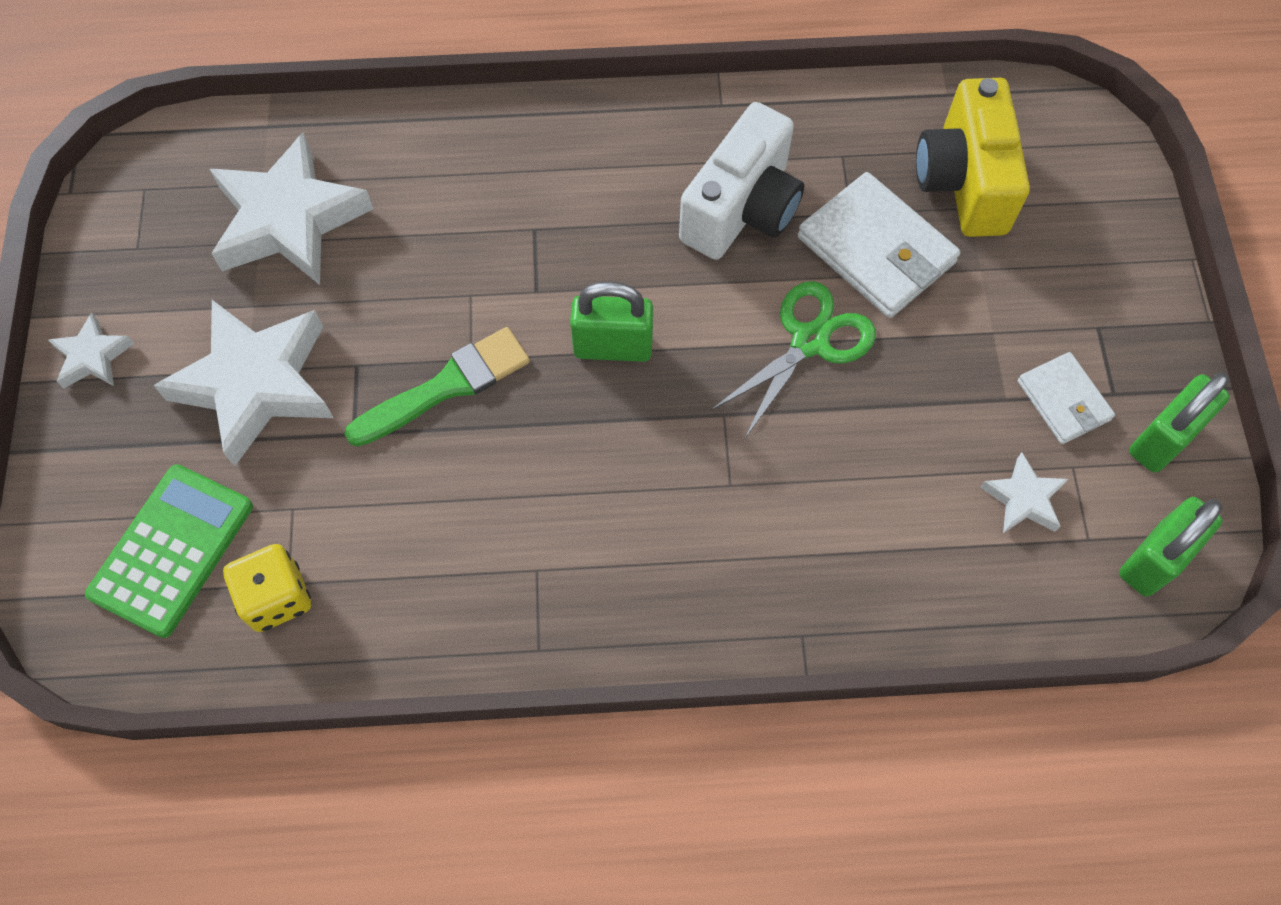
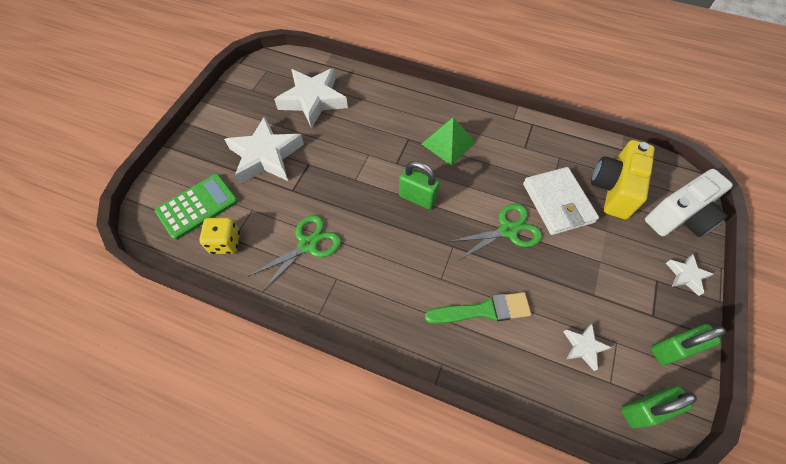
camera: 25 degrees right, 5 degrees down
(93, 356) = (213, 122): white star -> white star (686, 275)
(446, 529) = (307, 244): none -> green scissors
(447, 386) = (339, 186): green brush -> green brush (483, 310)
(619, 208) = (448, 143): none -> green pyramid
(742, 209) = (502, 163): white camera -> white camera (679, 217)
(1063, 400) = (624, 308): white wallet -> none

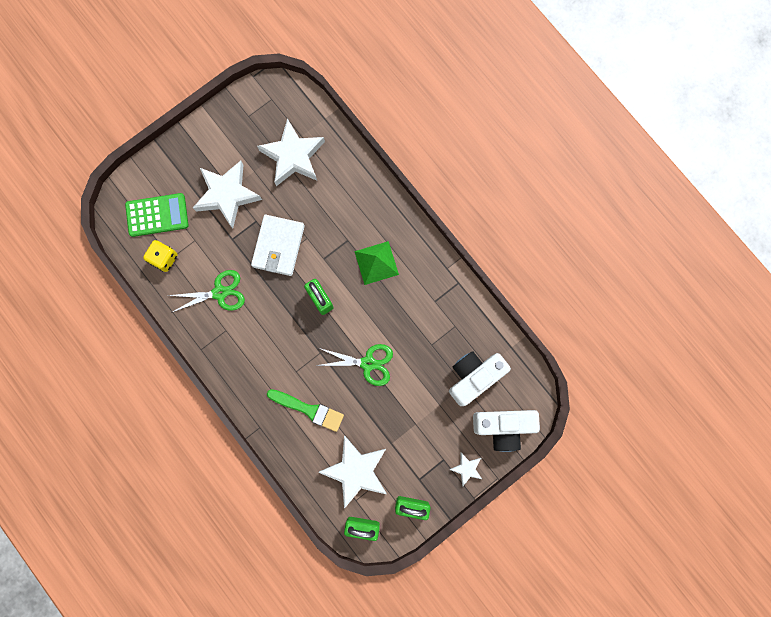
camera: 30 degrees right, 20 degrees up
(558, 203) = (421, 363): white wallet -> white wallet (278, 246)
(583, 347) = (356, 470): white star -> white star, size x2.11
(613, 189) = (474, 377): yellow camera -> white camera

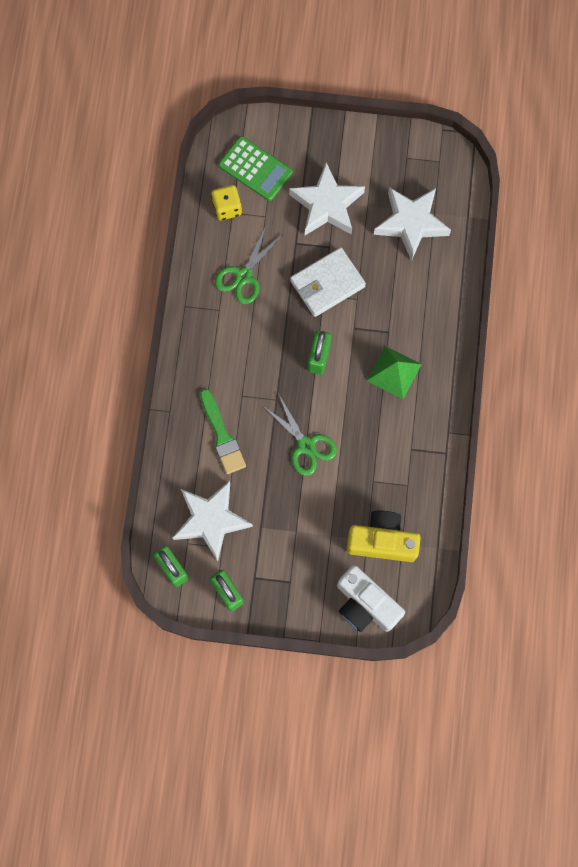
camera: 45 degrees right, 5 degrees down
(219, 293) = (244, 276): green scissors -> green scissors turned 90 degrees clockwise
(466, 468) = (301, 608): white star -> none
(474, 377) = (382, 541): white camera -> yellow camera

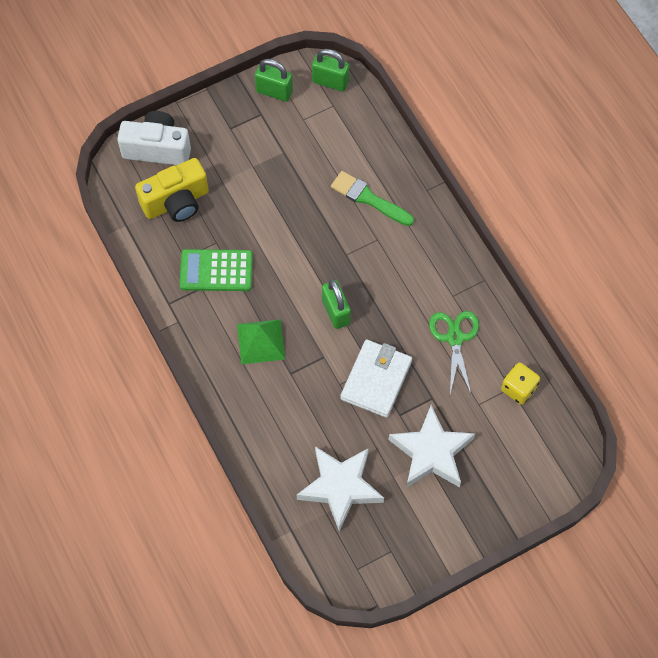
camera: 145 degrees right, 10 degrees down
(211, 520) = (327, 132): white star -> none
(255, 169) = (522, 442): green calculator -> green calculator (216, 271)
(306, 445) = (293, 235): green scissors -> none

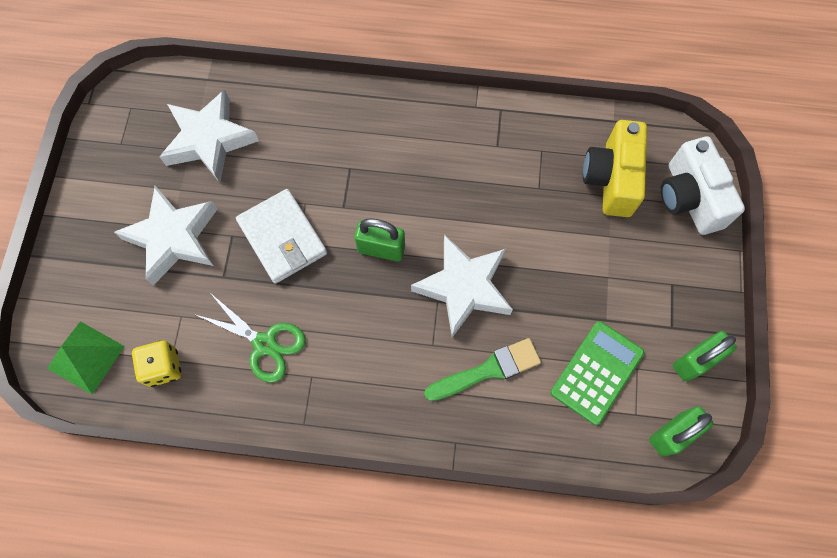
camera: 125 degrees right, 5 degrees up
(157, 148) = (689, 198): white camera -> white camera turned 120 degrees clockwise
(216, 271) = (506, 169): green calculator -> green calculator (597, 372)
(261, 341) = (402, 163): green pyramid -> green pyramid (86, 357)
(324, 244) = (464, 287): none -> white star

